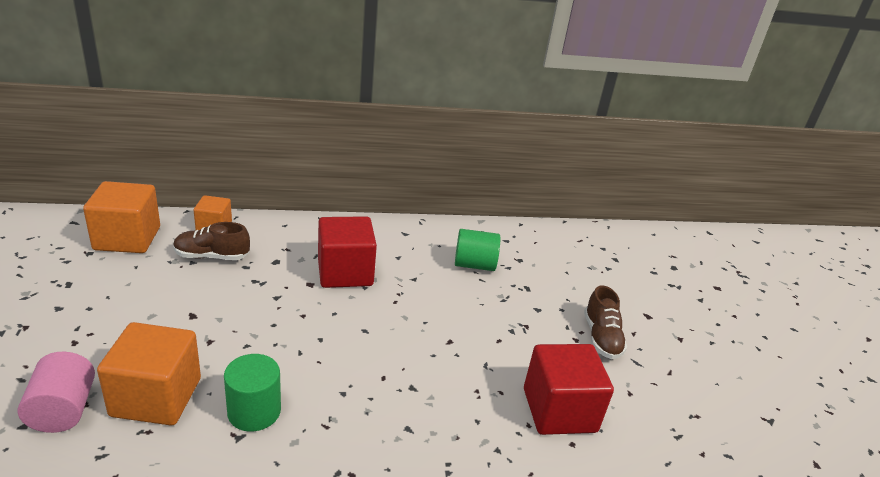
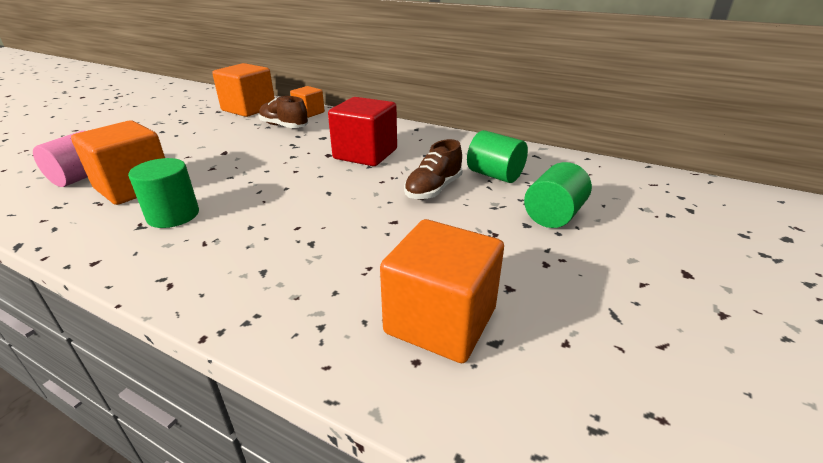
camera: 40 degrees right, 0 degrees up
(546, 294) = (553, 215): none -> green cylinder
(559, 410) = (440, 321): red cube -> orange cube
(601, 337) = (585, 273): brown shoe -> brown shoe (433, 189)

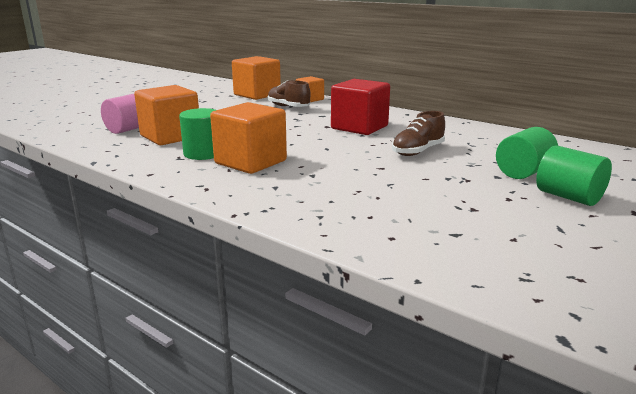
camera: 10 degrees right, 10 degrees down
(440, 321) = (413, 220): orange cube -> orange cube (250, 162)
(495, 175) = (475, 146): green cylinder -> green cylinder (568, 197)

